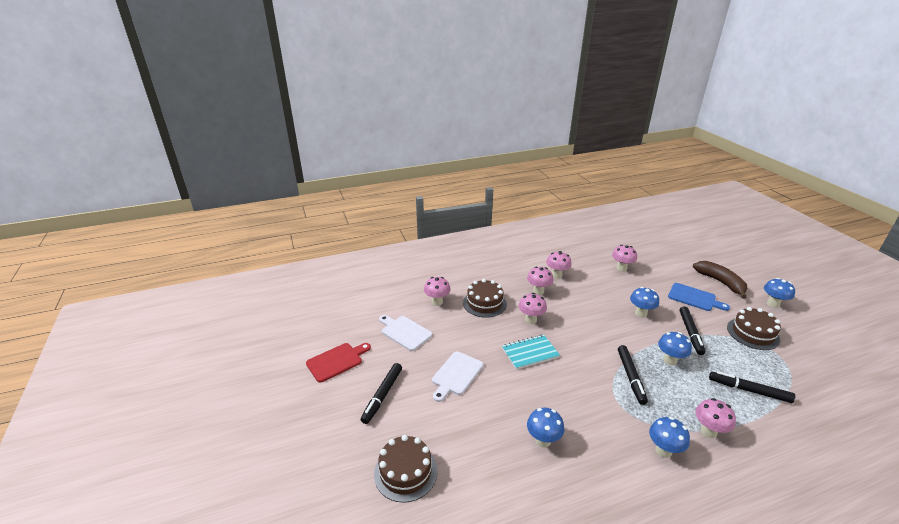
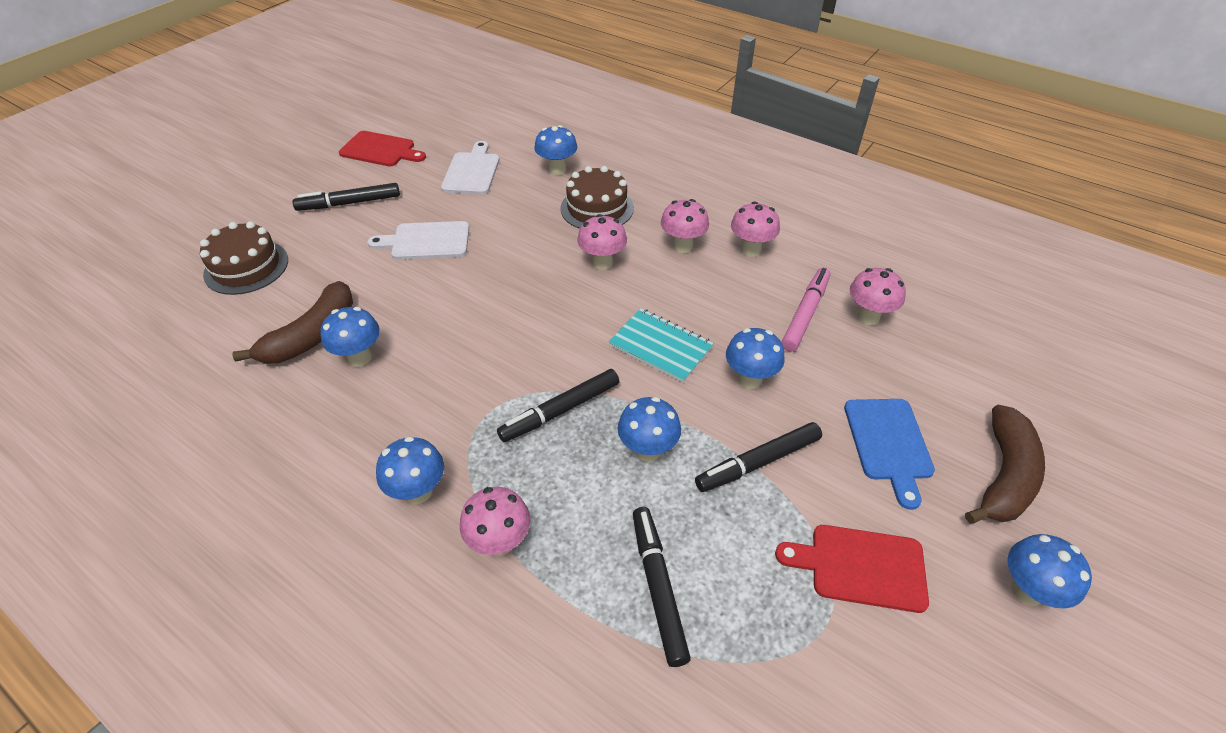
camera: 55 degrees right, 15 degrees up
(437, 302) = (557, 170): pink mushroom -> blue mushroom
(507, 457) = (312, 335): none -> brown banana
(530, 353) = (525, 287): turquoise notebook -> turquoise notebook (660, 346)
(609, 281) = (805, 314): none -> pink marker
(753, 333) = (860, 567): brown cake -> red cutting board

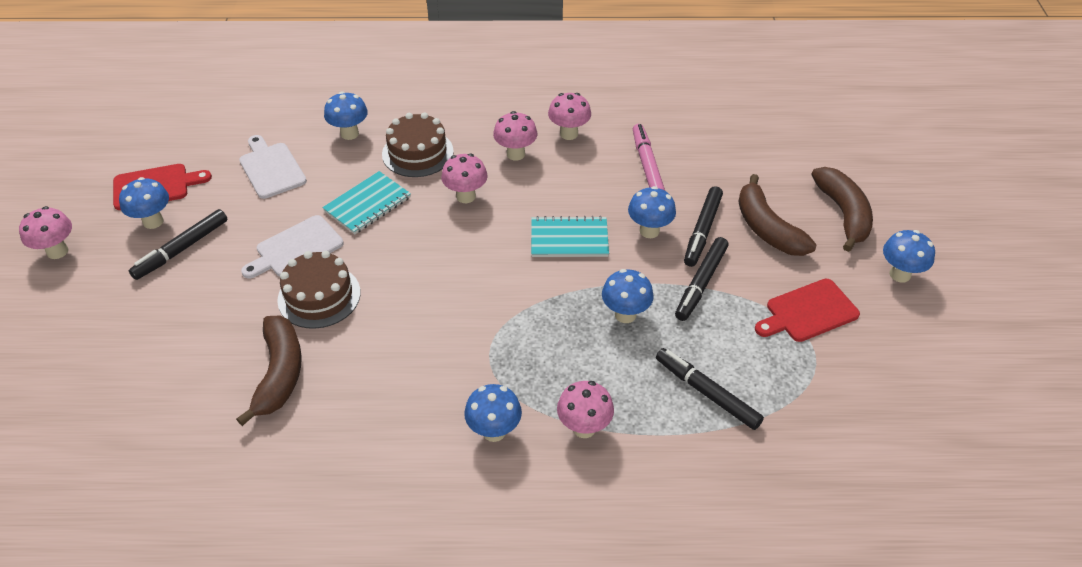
camera: 35 degrees left, 0 degrees up
(246, 267) = (144, 352): brown cake -> brown cake (319, 296)
(359, 357) = (342, 368): blue mushroom -> blue mushroom (153, 221)
(515, 232) = (367, 204): none -> turquoise notebook
(560, 411) = (541, 321): black marker -> black marker (702, 231)
(868, 317) = (689, 147): pink mushroom -> pink mushroom (57, 251)
(888, 443) = (767, 228): blue cutting board -> brown banana

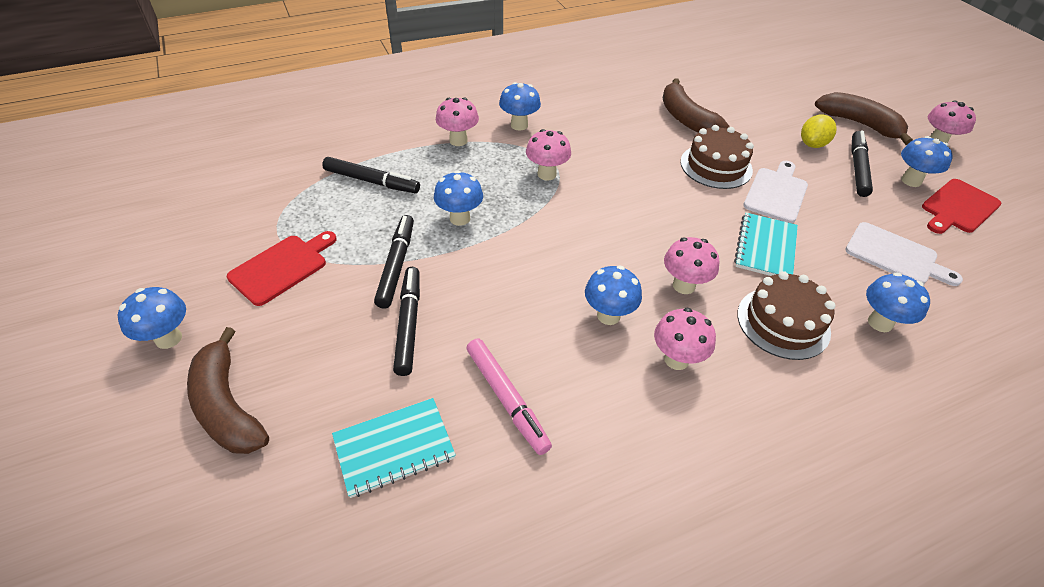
camera: 155 degrees right, 0 degrees up
(185, 291) = (812, 144): none -> yellow lemon
(569, 134) = (635, 418): pink mushroom -> pink mushroom (546, 174)
(569, 239) = (548, 271): turquoise notebook -> turquoise notebook (394, 448)
(649, 231) = (468, 306): blue mushroom -> blue mushroom (608, 315)
(767, 228) = (331, 351): brown banana -> brown banana (859, 124)

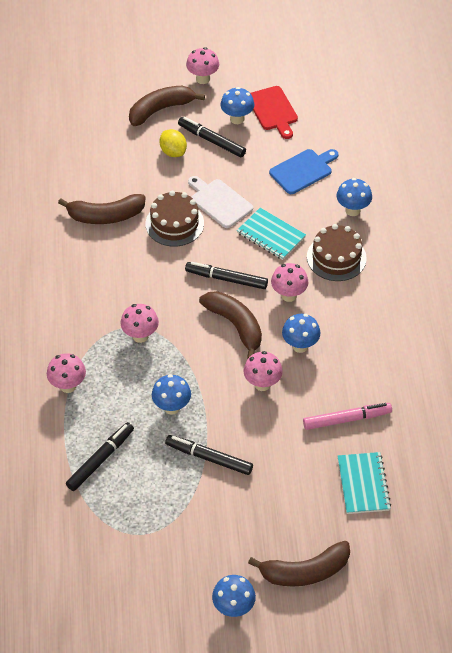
camera: 70 degrees left, 5 degrees up
(282, 267) = (184, 533): red cutting board -> none
(408, 324) = (269, 460): black marker -> black marker (226, 279)
(519, 125) = (64, 335): blue mushroom -> none
(605, 246) = (235, 325): none -> brown banana
(676, 359) = (346, 323): pink mushroom -> pink mushroom (262, 384)
(895, 255) = (303, 170): white cutting board -> blue cutting board

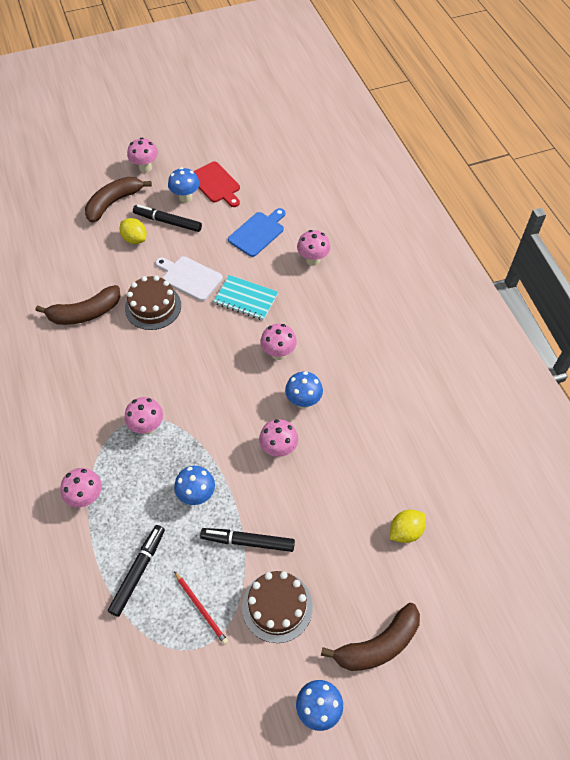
camera: 15 degrees left, 5 degrees up
(150, 503) = (201, 608): none -> red pencil
(226, 279) = (216, 350): black marker -> none
(235, 325) = (237, 395): brown banana -> none
(336, 257) = (311, 307): brown cake -> brown cake (277, 606)
(347, 419) = (369, 466): pink marker -> none
(352, 210) = (313, 260): blue mushroom -> pink mushroom
(363, 484) = (405, 531): turquoise notebook -> yellow lemon

